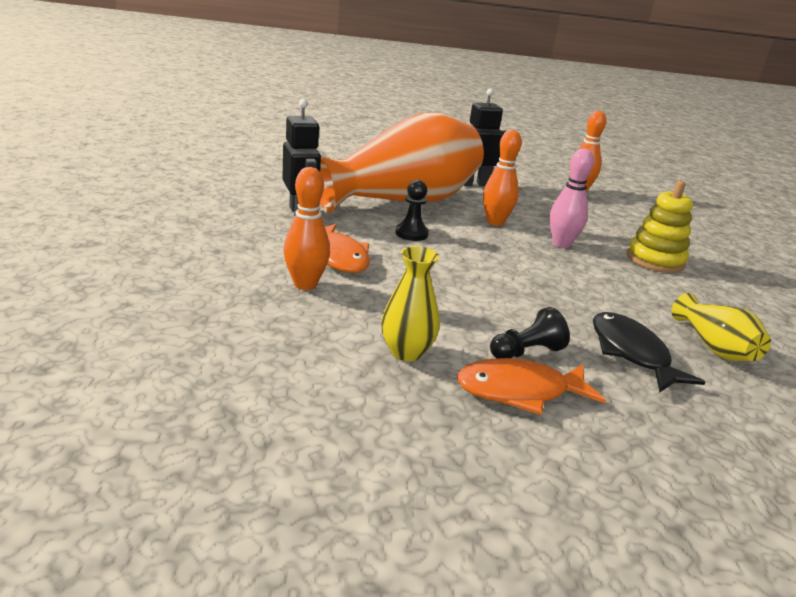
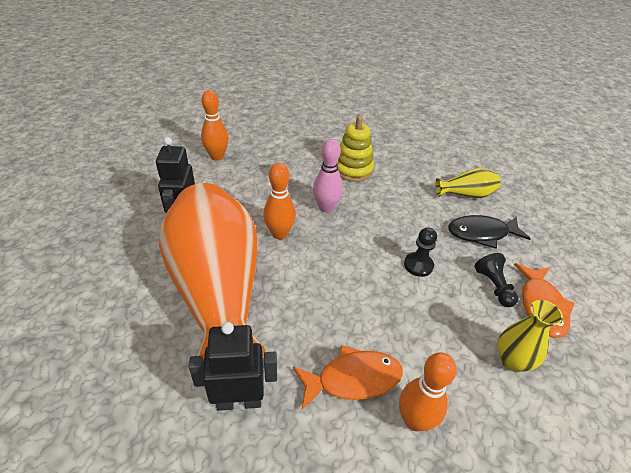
camera: 75 degrees left, 15 degrees up
(411, 233) = (301, 303): black pawn -> black pawn (418, 265)

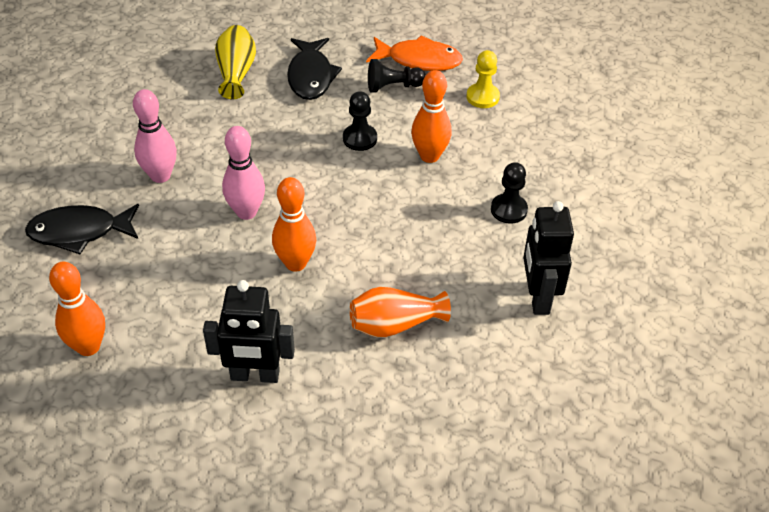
camera: 85 degrees left, 5 degrees up
(217, 290) = (395, 324): orange vase -> orange vase, size x0.42
(301, 145) = (79, 232): none -> black fish
(352, 170) = (160, 176): yellow stacking toy -> pink bowling pin
(353, 379) = (508, 210): orange fish -> black pawn
(414, 420) = (546, 173): orange bowling pin -> orange bowling pin (429, 156)
(512, 360) = (482, 97): yellow vase -> yellow pawn

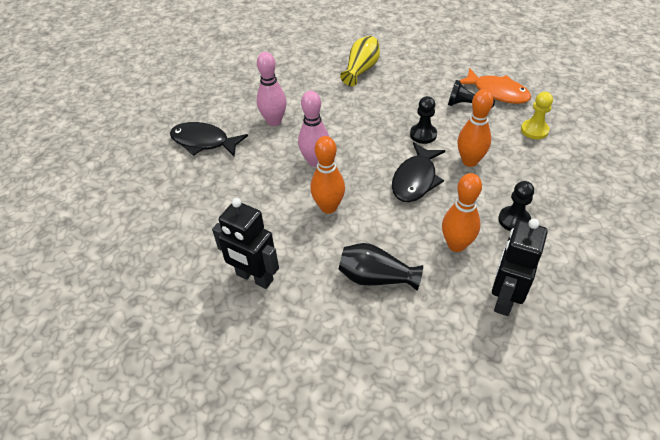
camera: 30 degrees right, 0 degrees up
(88, 346) = (162, 217): orange bowling pin -> orange bowling pin (456, 245)
(311, 76) = (411, 84): black fish -> black fish (415, 179)
(395, 324) = (376, 278): orange vase -> black vase

